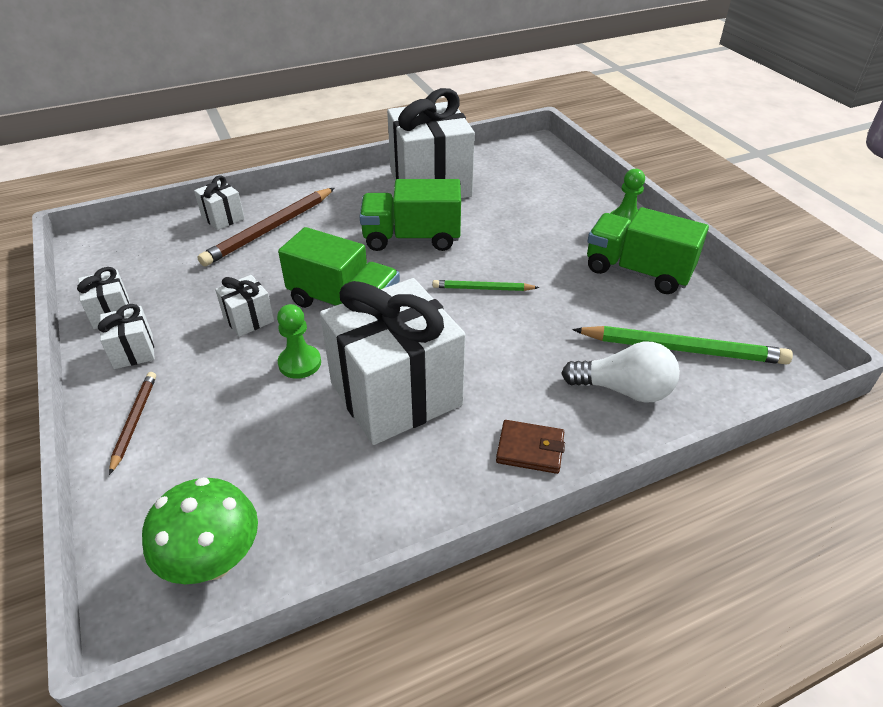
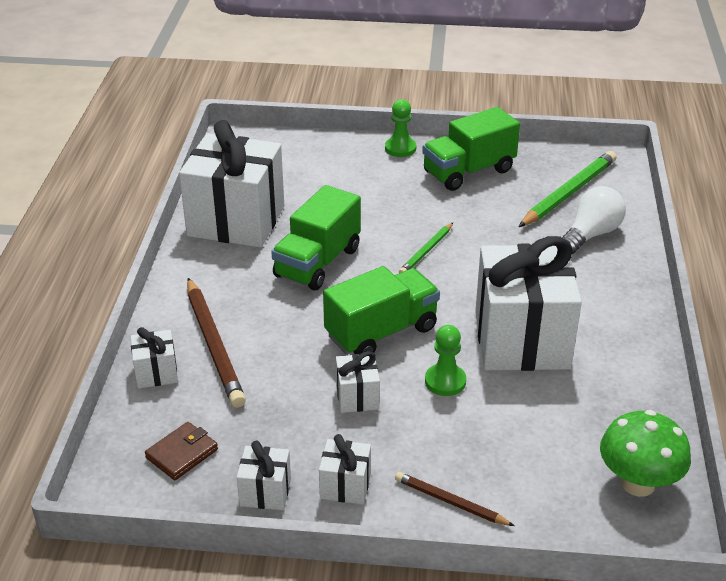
camera: 60 degrees left, 5 degrees down
(530, 449) = (620, 297): brown wallet -> brown wallet (182, 454)

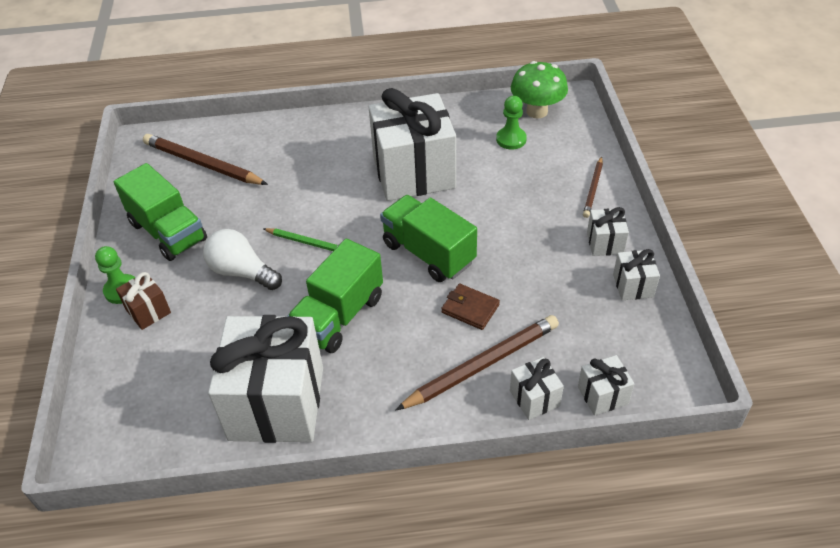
camera: 100 degrees left, 10 degrees up
(182, 454) = (620, 348): brown wallet -> brown wallet (470, 308)
(318, 263) = (339, 316): green truck -> green truck turned 105 degrees clockwise
(357, 397) = (511, 254): white gift -> white gift (602, 395)
(369, 161) = (148, 311): none -> brown gift
(445, 381) = (475, 207): green pawn -> green pawn (511, 139)
(569, 193) = (202, 164): green pencil -> brown pencil
(591, 234) = (266, 147): white light bulb -> white light bulb (242, 272)

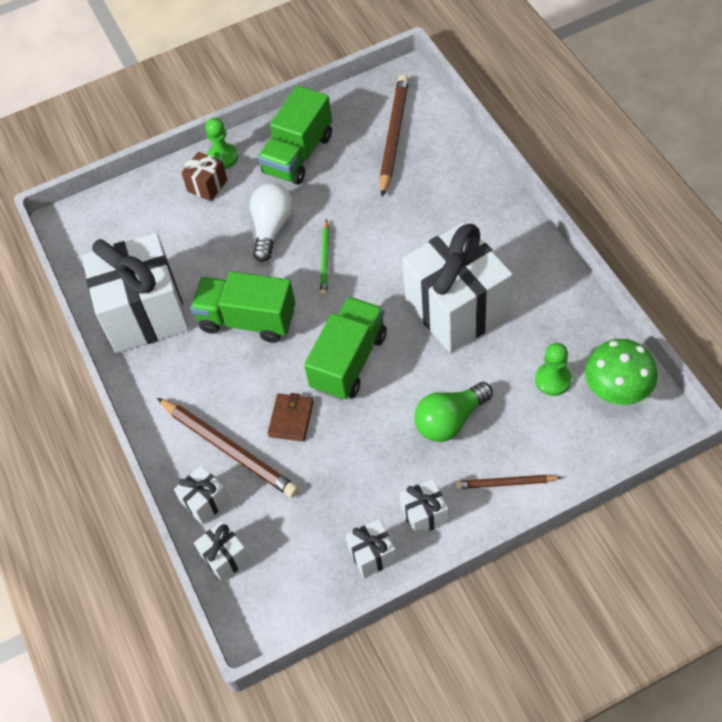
camera: 75 degrees right, 10 degrees up
(521, 205) = (450, 420): none -> green light bulb

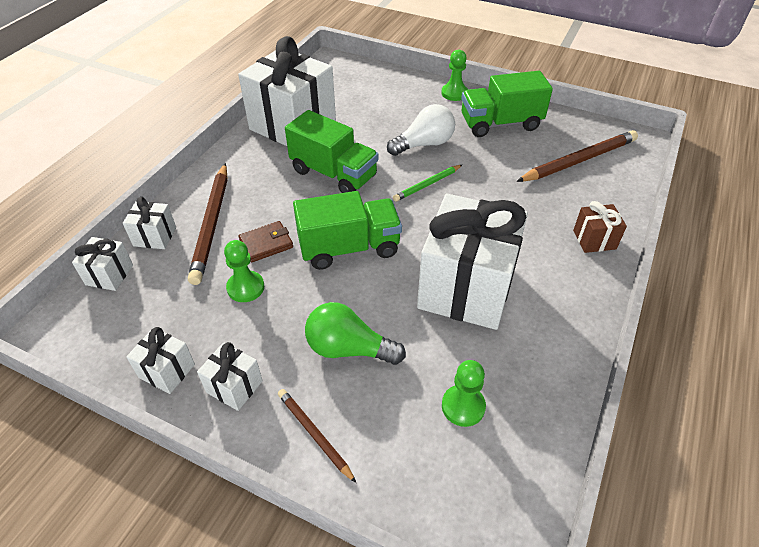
camera: 45 degrees right, 10 degrees down
(207, 186) = (424, 99): brown gift -> brown gift (594, 240)
(247, 320) = (334, 174): green truck -> green truck turned 150 degrees clockwise
(329, 459) = (245, 287): none -> green pawn
(616, 391) = (503, 475): green mushroom -> none

